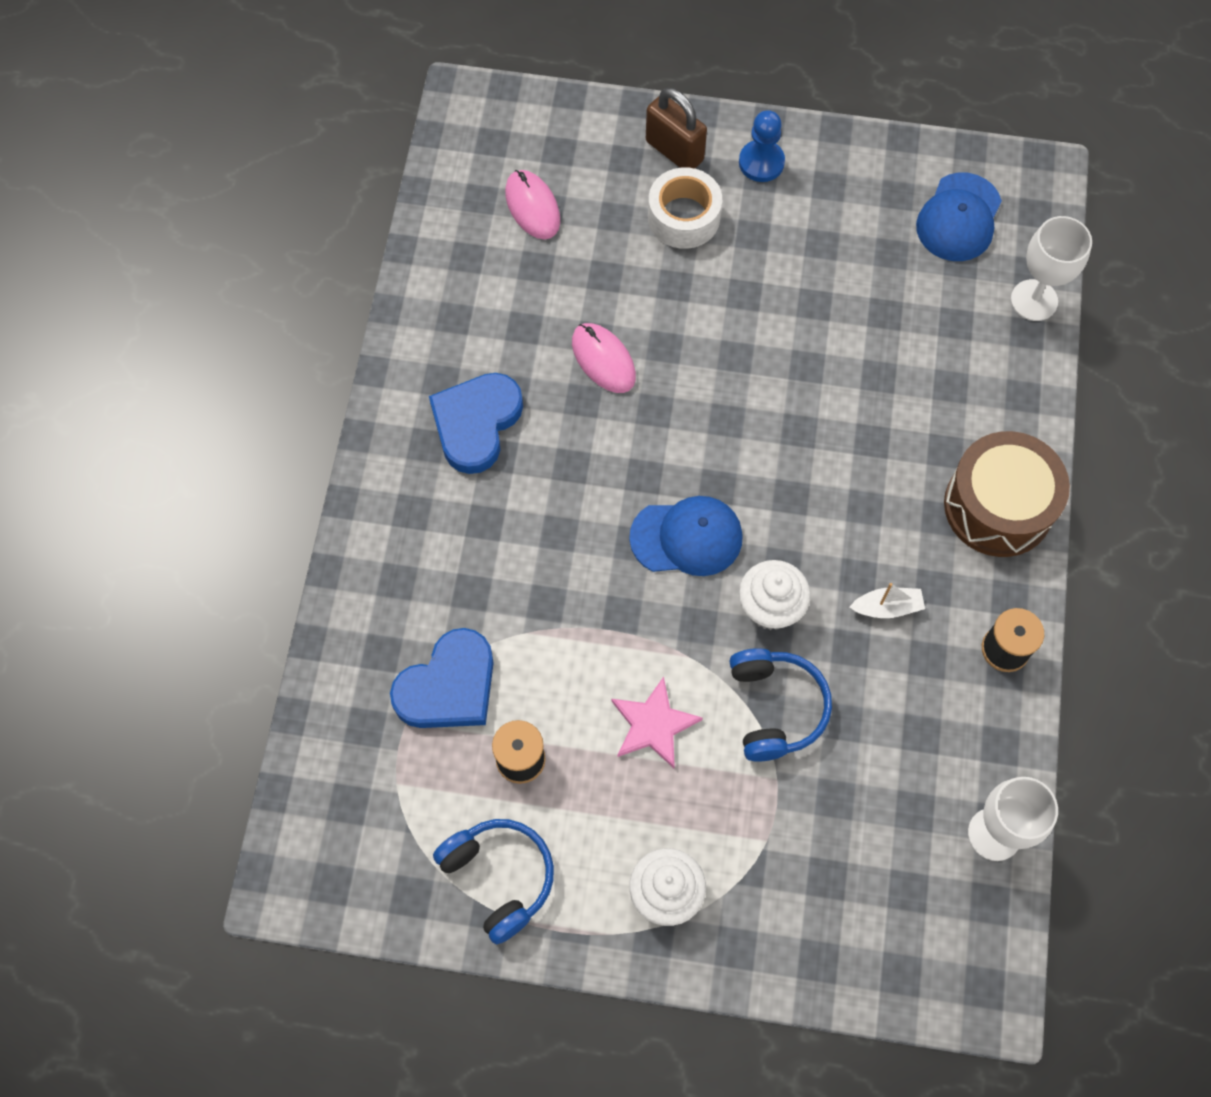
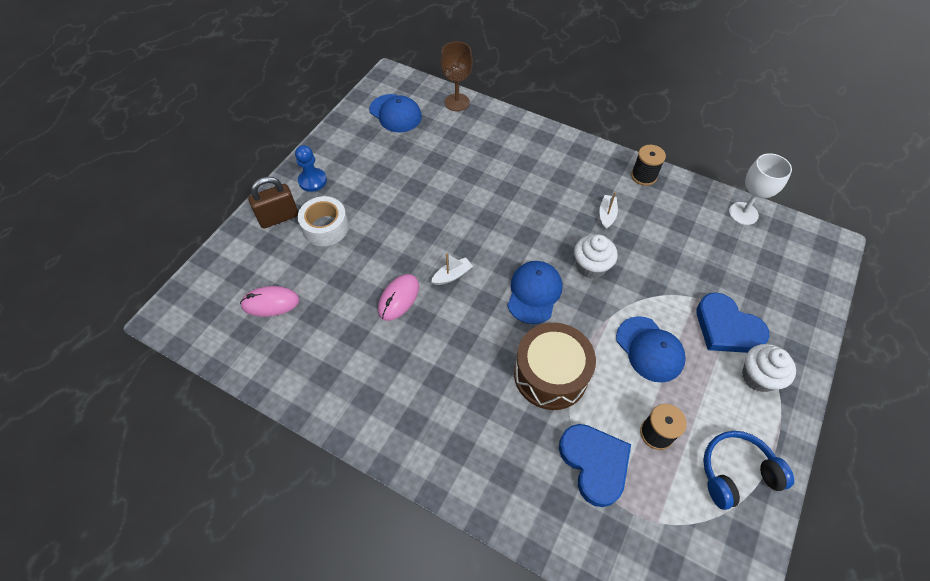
camera: 70 degrees left, 10 degrees down
(476, 423) = (409, 385): blue heart -> blue heart (726, 328)
(603, 360) = (399, 298): pink mouse -> pink mouse turned 45 degrees counterclockwise
(653, 725) = (649, 349): pink star -> blue cap
(671, 415) = (452, 275): none -> white boat
(775, 708) = (653, 284): blue headphones -> none
(998, 506) = (564, 152): brown drum -> brown drum (550, 374)
(1034, 300) = (457, 102): white goblet -> brown goblet

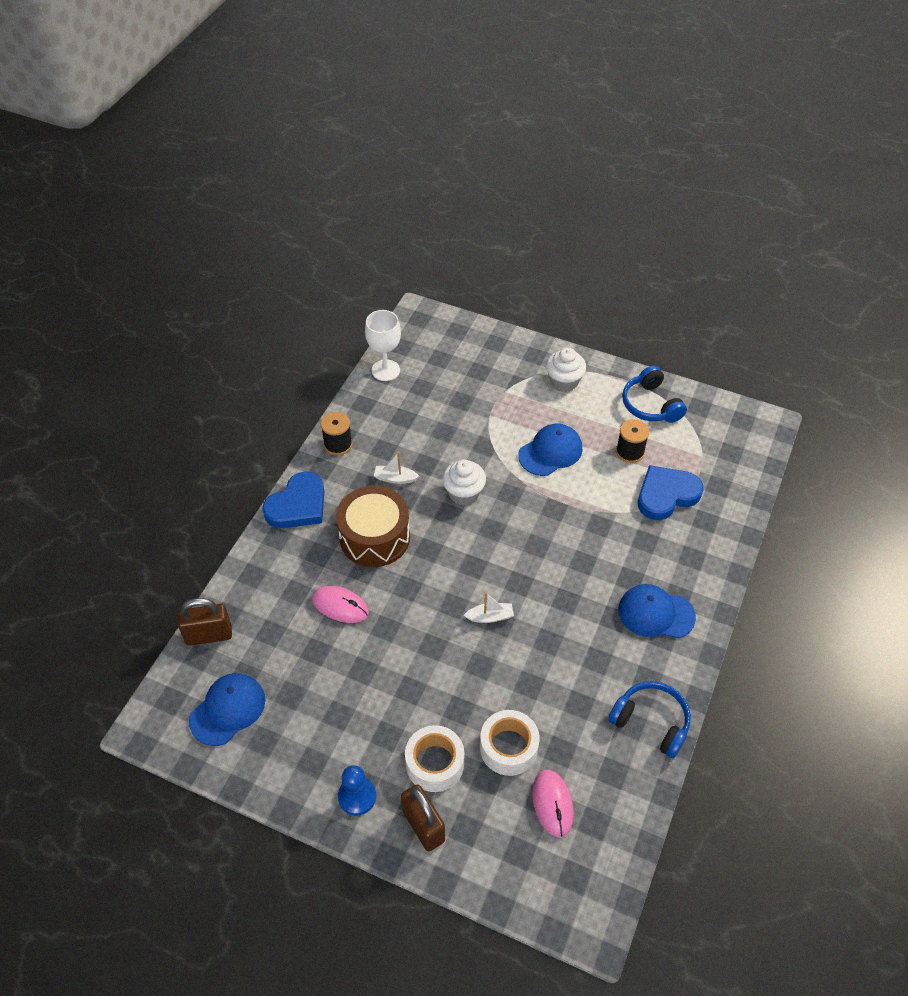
camera: 95 degrees left, 5 degrees down
(323, 393) = (651, 722): none -> blue headphones
(326, 277) = (508, 747): none -> white tape
(399, 298) = (526, 666): pink mouse -> pink mouse (340, 606)
(452, 275) = (490, 617): white boat -> white boat turned 120 degrees clockwise
(457, 102) = (209, 635): brown goblet -> brown padlock
(534, 293) = (502, 541): blue cap -> blue cap (656, 613)
(550, 374) = (590, 526): brown drum -> brown drum (374, 537)
(726, 328) = (519, 396): blue heart -> blue heart (298, 505)

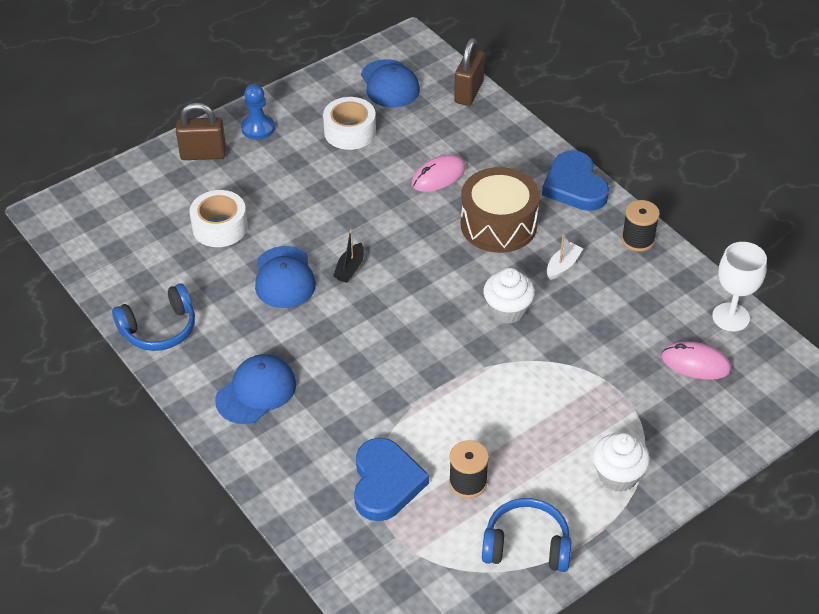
camera: 120 degrees right, 5 degrees down
(435, 763) = (245, 179): white tape -> white tape (350, 132)
(490, 617) = (350, 268): white boat -> black boat
(550, 452) = (516, 408): blue cap -> blue cap (284, 278)
(552, 803) = (152, 232): pink mouse -> pink mouse (695, 363)

